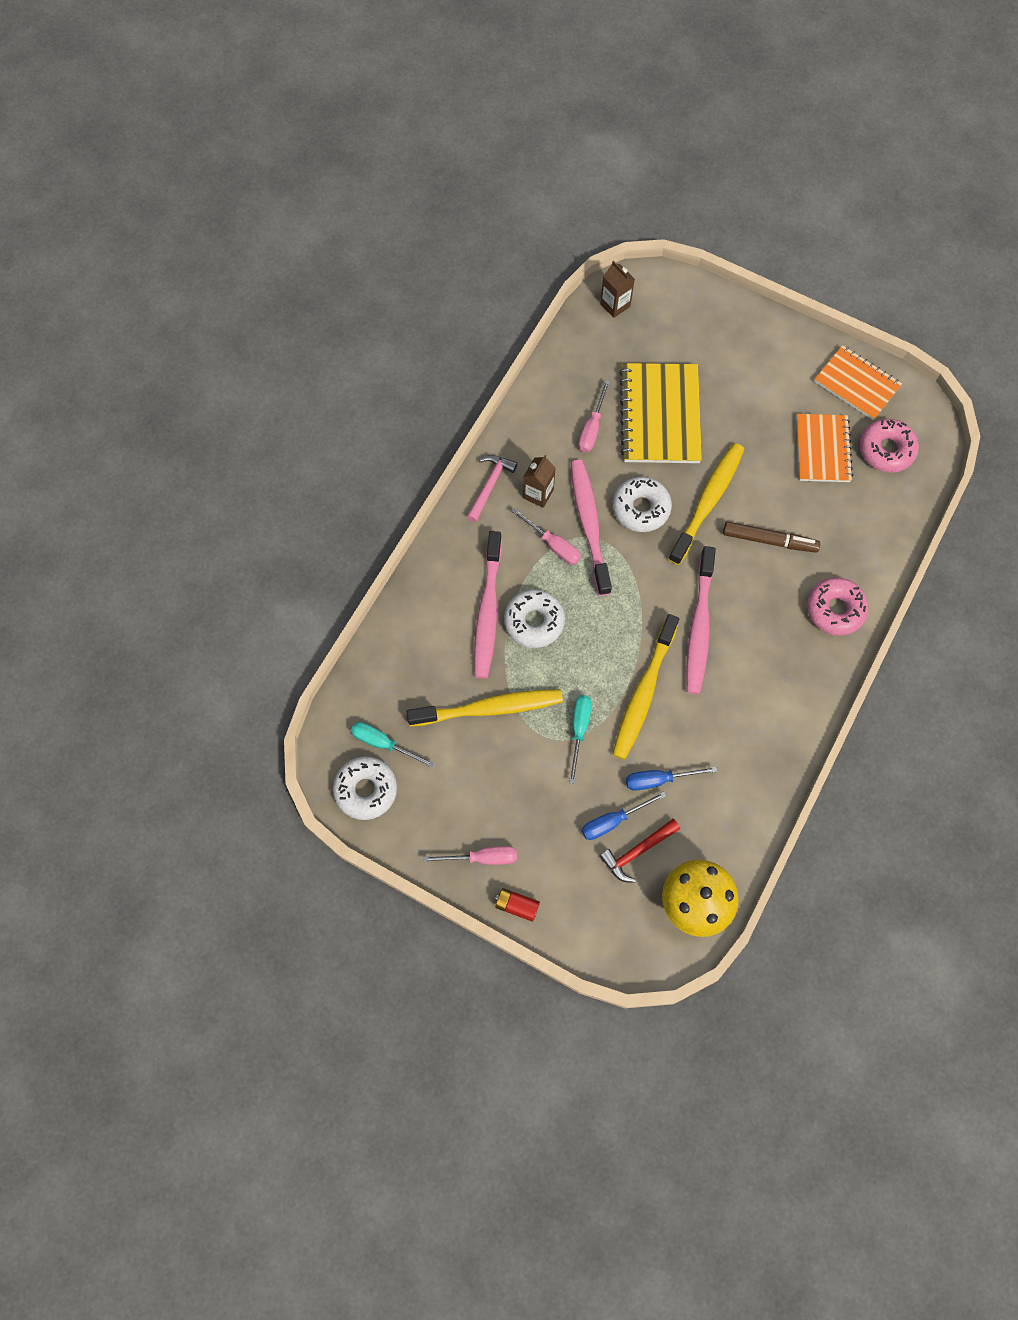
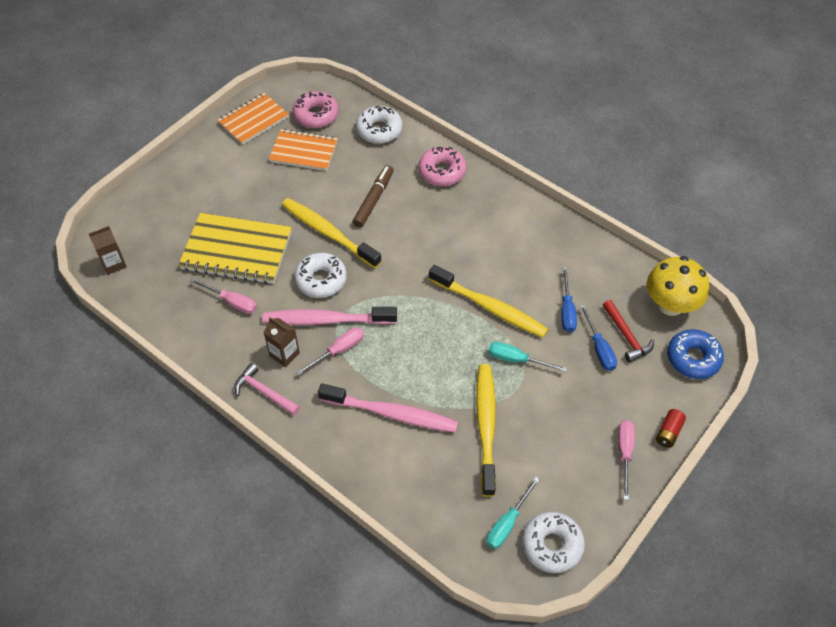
camera: 80 degrees left, 15 degrees down
(534, 622) = (409, 378): white donut -> white donut (379, 130)
(621, 932) = (693, 358): none -> blue donut
(699, 626) = (438, 259): pink toothbrush -> none

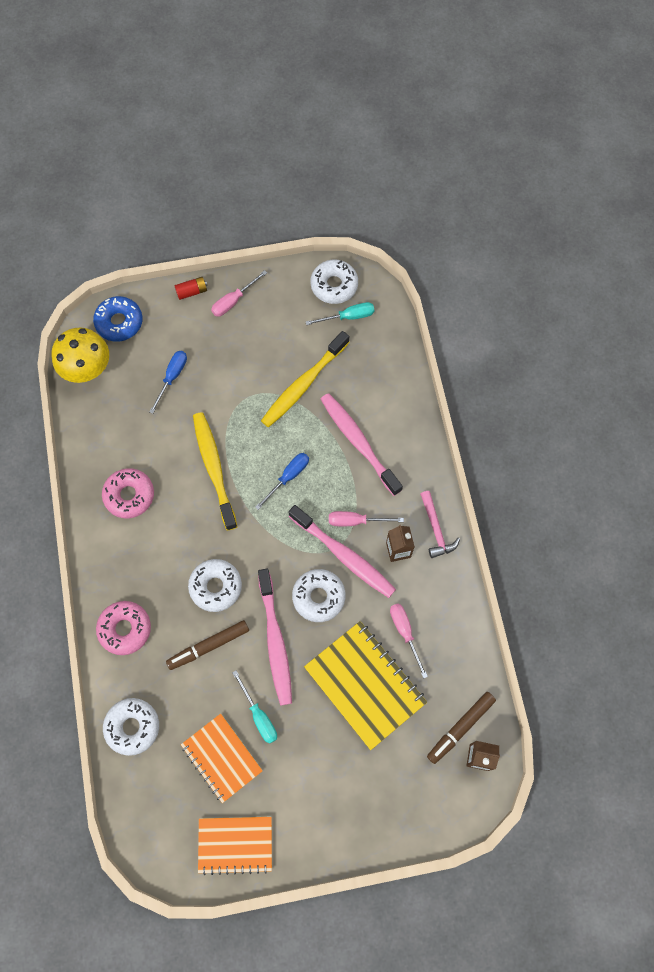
camera: 140 degrees left, 15 degrees up
(141, 272) = (460, 728): none -> brown marker
(316, 115) = (172, 799): pink donut -> pink donut (129, 495)
(328, 233) = (275, 640): yellow toothbrush -> pink toothbrush
(405, 235) = (215, 587): none -> white donut
(516, 360) = (236, 414): turquoise screwdriver -> turquoise screwdriver (259, 716)
(567, 310) = (162, 422): blue screwdriver -> blue screwdriver (288, 477)
(626, 336) = (144, 371): red hammer -> none

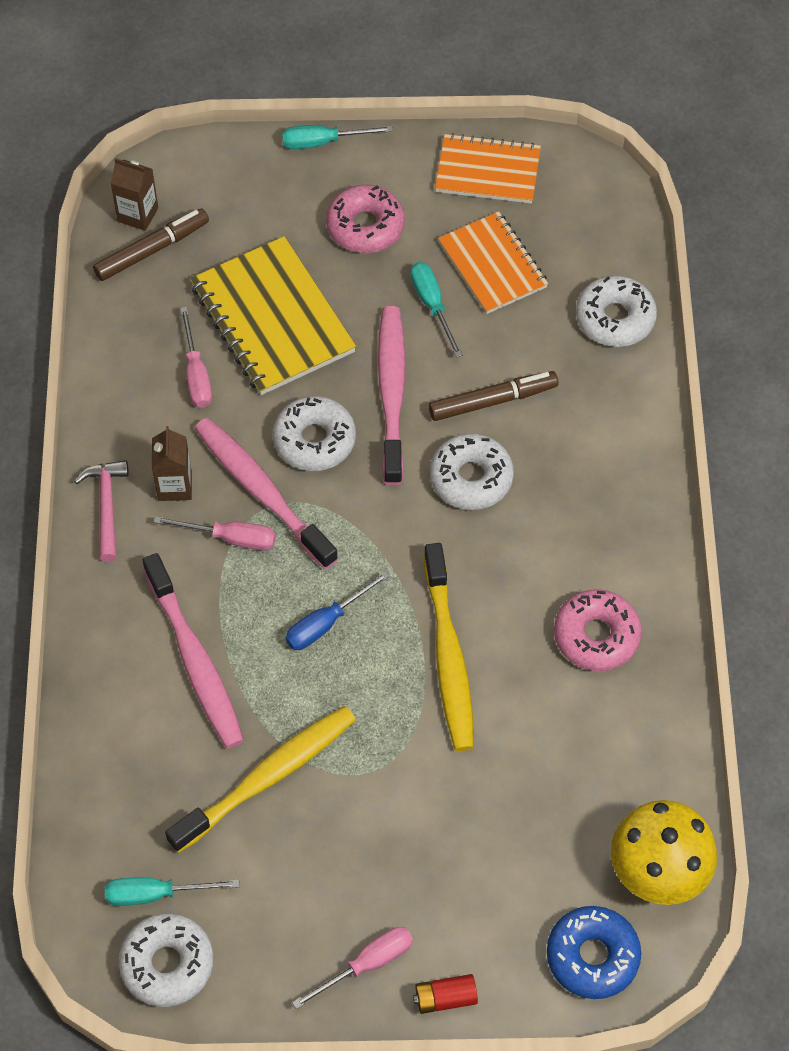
camera: 170 degrees left, 10 degrees down
(125, 629) = (617, 442): pink donut -> pink donut (365, 226)
(172, 377) = (502, 829): blue screwdriver -> none
(361, 850) = (323, 142): none -> turquoise screwdriver

